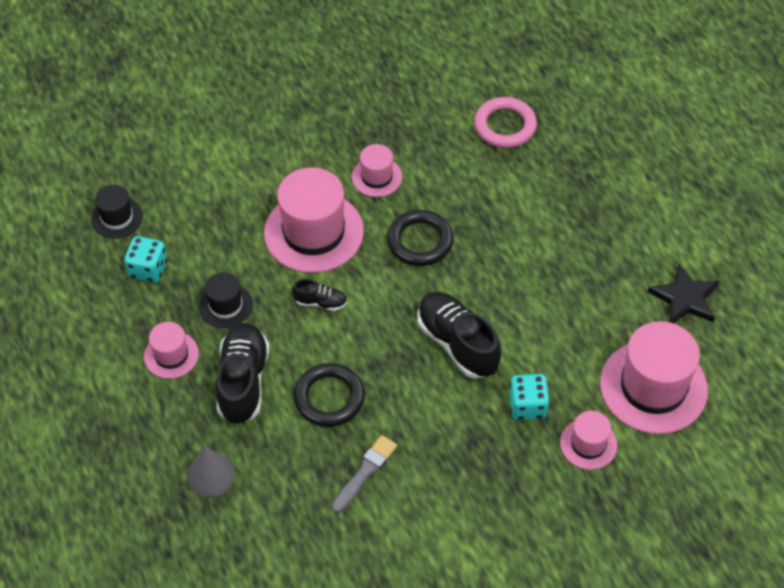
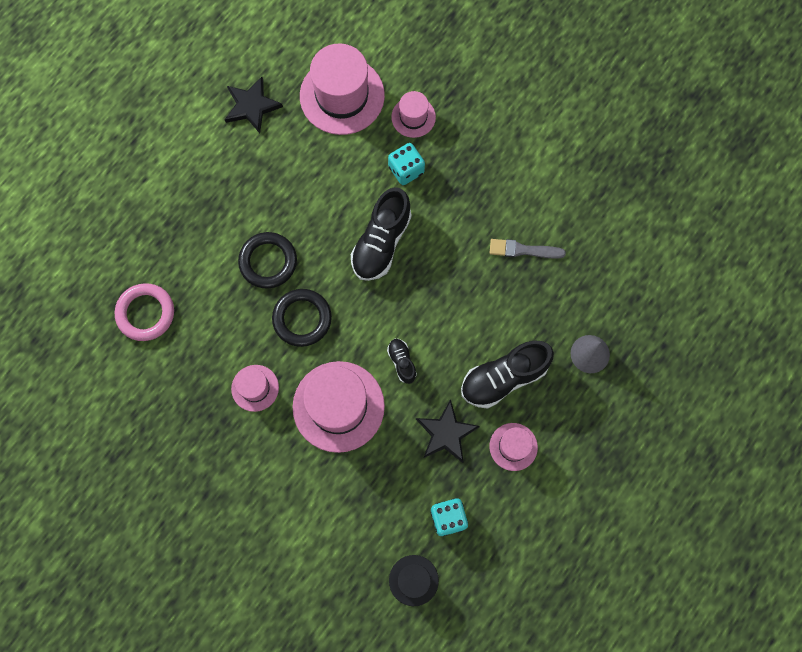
camera: 120 degrees left, 20 degrees up
(225, 305) = (446, 433): black hat -> black star
(329, 398) = (480, 308): black ring -> black ring (268, 261)

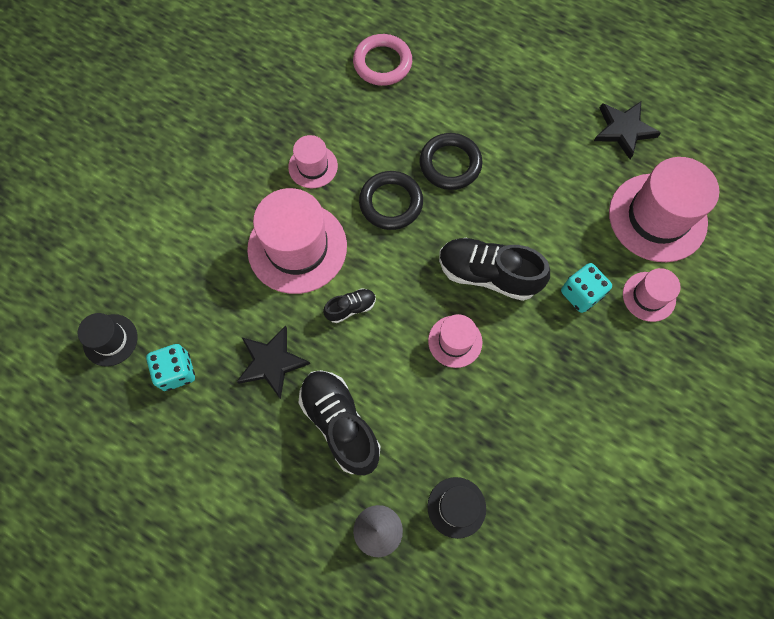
camera: 85 degrees right, 5 degrees down
(513, 446) = (258, 440): pink hat -> pink hat (455, 341)
(523, 250) = (502, 438): grey brush -> none
(575, 292) = (456, 507): none -> black hat

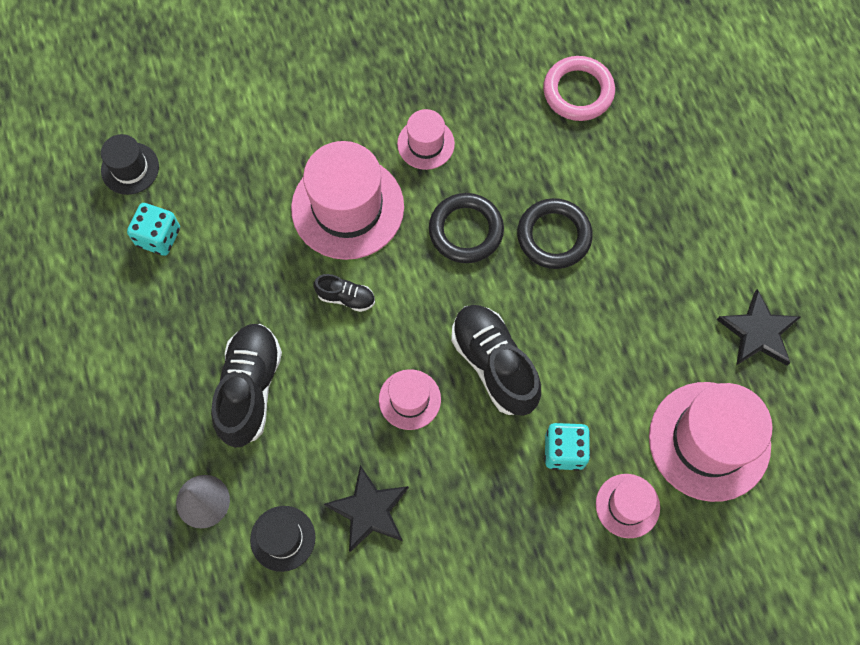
camera: 40 degrees right, 0 degrees up
(272, 362) = (240, 291): black star -> black star (369, 510)

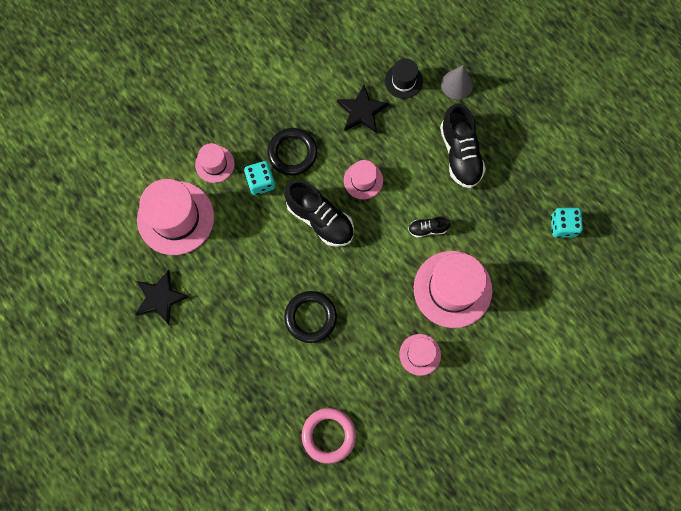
camera: 160 degrees right, 5 degrees up
(130, 168) = (606, 265): black hat -> none
(466, 230) = (369, 300): black ring -> black ring (292, 153)

